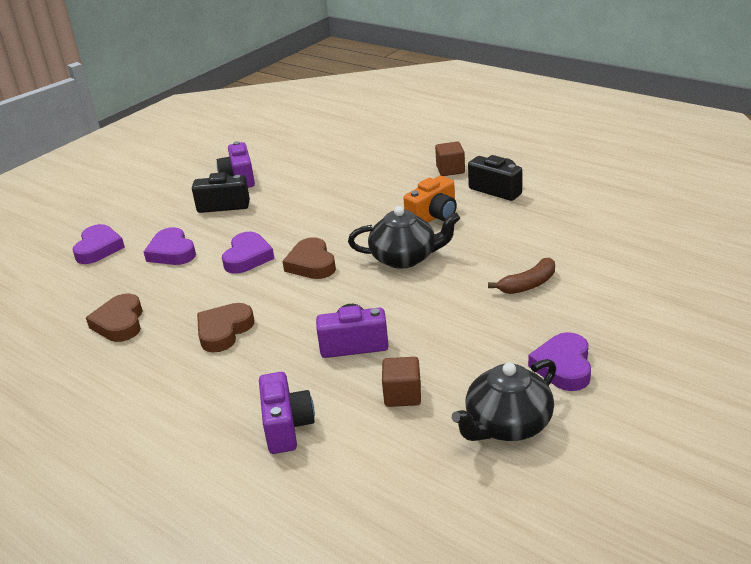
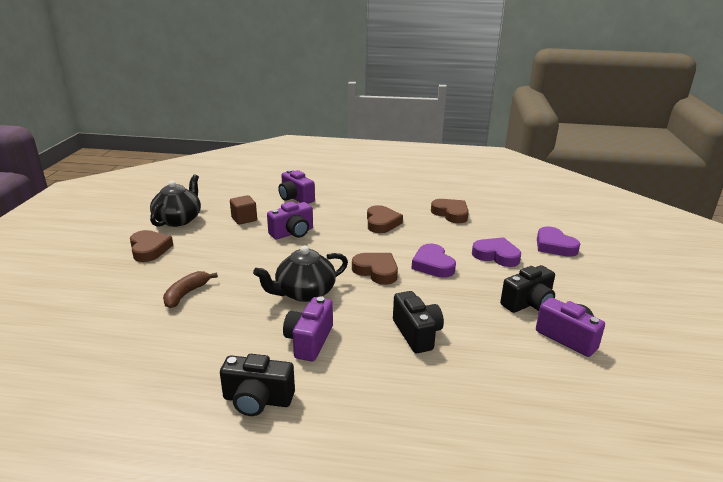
camera: 145 degrees right, 5 degrees down
(343, 204) = (417, 334): none -> black camera
(434, 216) = (309, 341): orange camera -> purple camera
(450, 170) = (339, 422): brown cube -> none
(563, 366) = (149, 249): purple heart -> brown heart

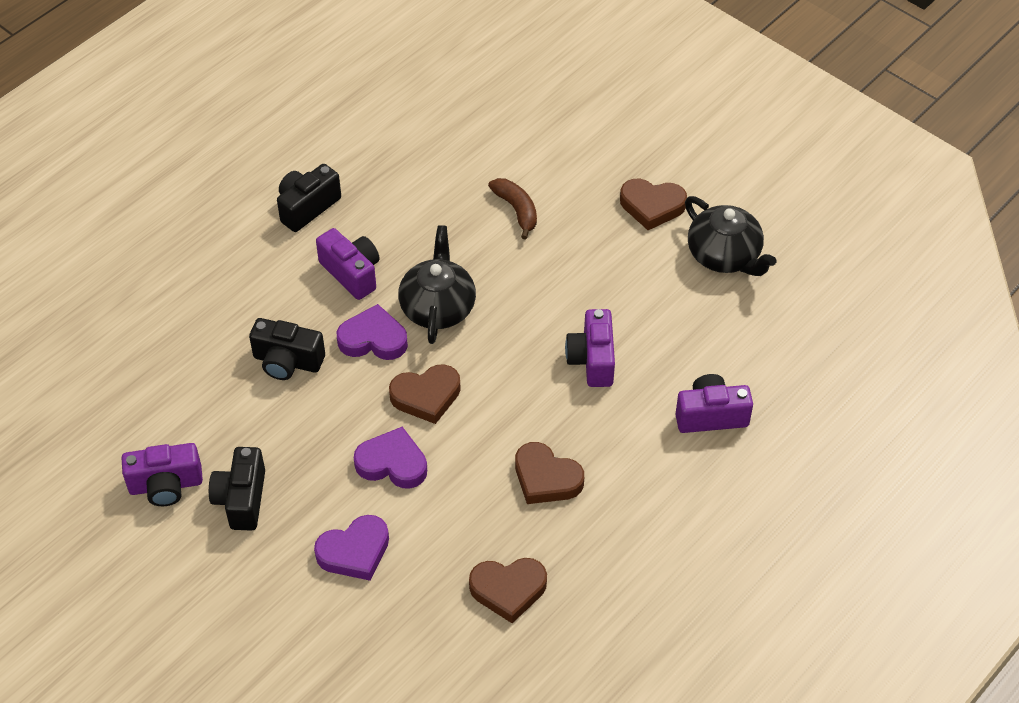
camera: 125 degrees right, 25 degrees up
(244, 219) = (676, 325): brown cube -> none
(554, 246) = (317, 647): purple heart -> purple heart (373, 339)

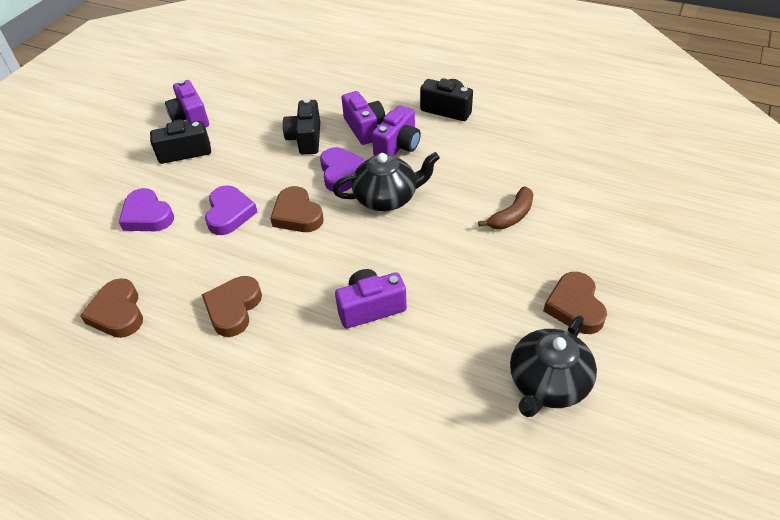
camera: 75 degrees right, 5 degrees down
(710, 415) = (336, 419): purple camera -> purple camera (364, 128)

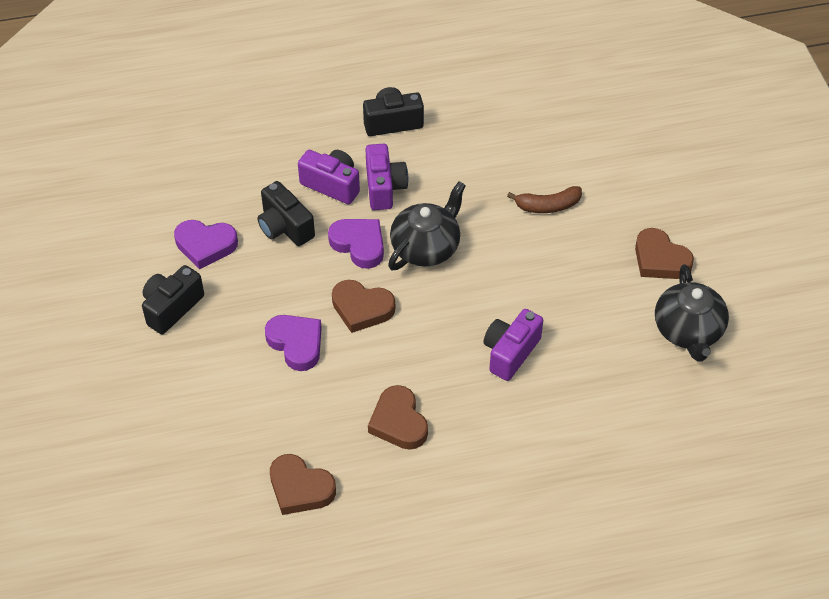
camera: 40 degrees left, 5 degrees up
(147, 215) = (216, 392): purple heart -> purple heart (205, 245)
(190, 118) = (131, 268): purple camera -> none
(511, 216) = (548, 206): brown banana -> brown banana turned 75 degrees clockwise

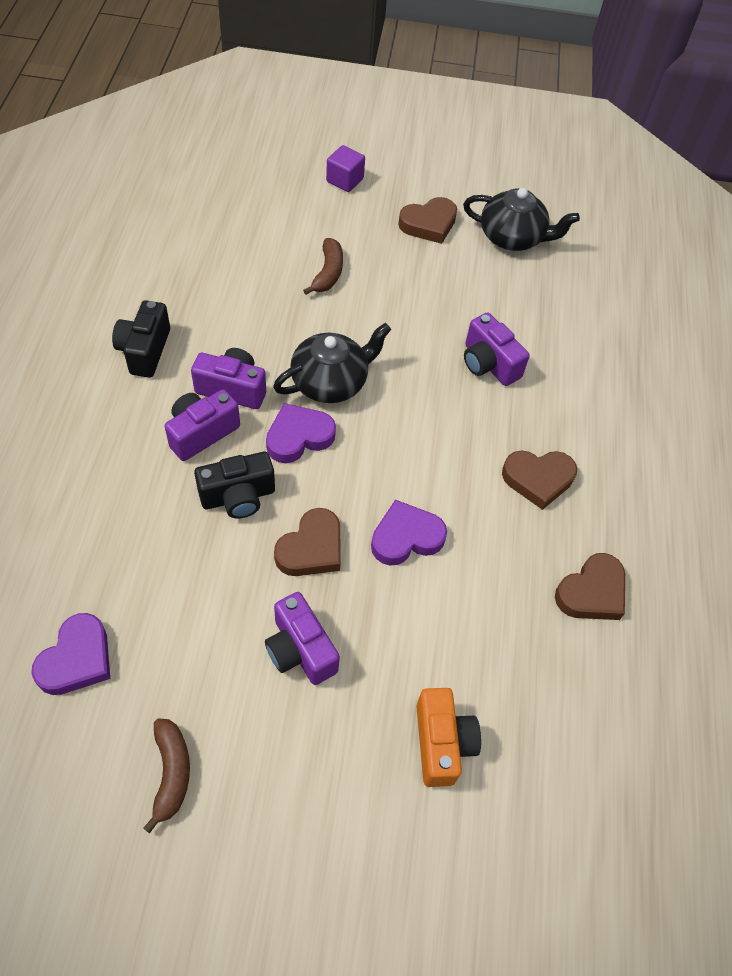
camera: 75 degrees left, 5 degrees up
(58, 268) = (171, 773): none -> brown banana
(129, 416) = (441, 743): none -> orange camera
(172, 308) = (300, 650): black camera -> purple camera
(205, 245) = (223, 585): purple heart -> purple heart (77, 659)
(362, 308) = (385, 463): brown heart -> brown heart (311, 548)
(426, 247) = (330, 382): black teapot -> black teapot turned 90 degrees clockwise
(674, 180) = (345, 180): none -> purple cube

